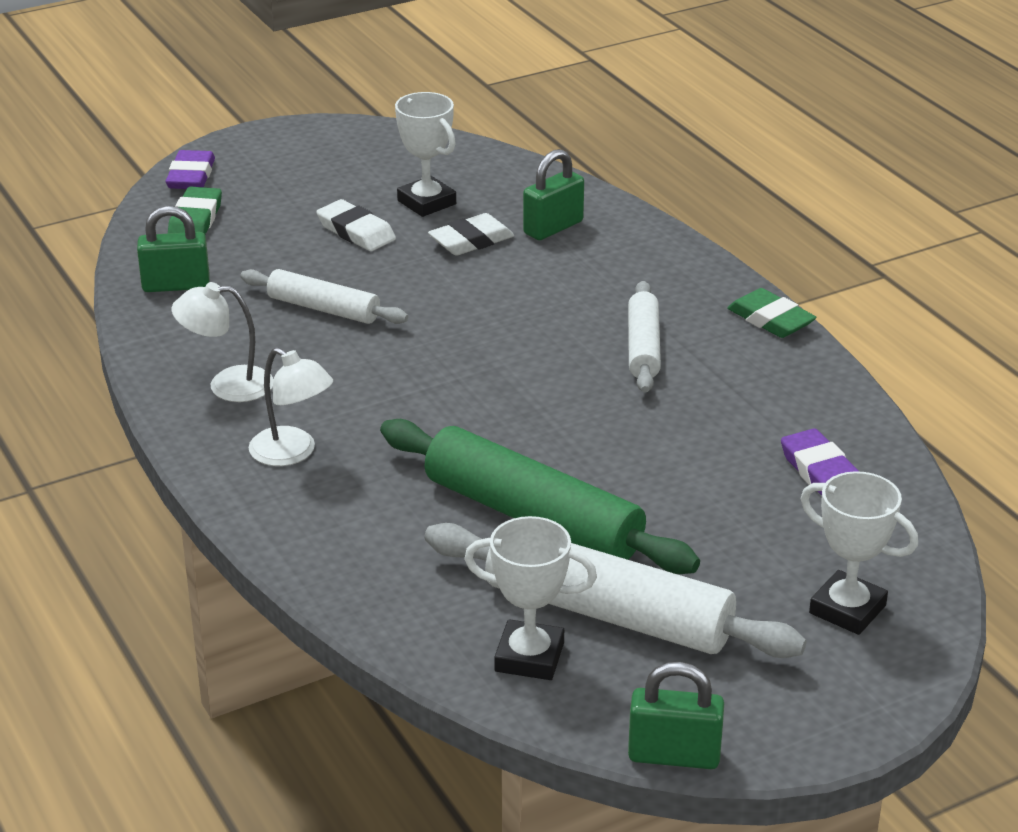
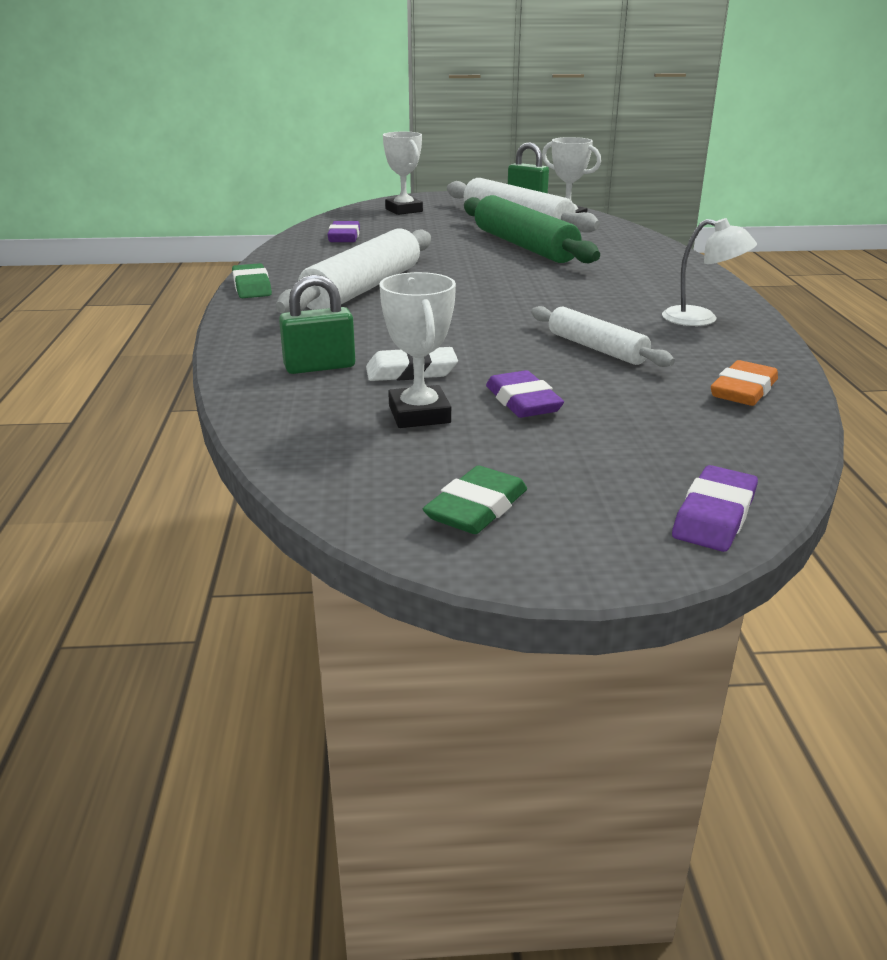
camera: 155 degrees left, 5 degrees down
(176, 285) = (743, 390): green padlock -> orange eraser
(195, 220) = (714, 452): green eraser -> green eraser (476, 508)
(292, 453) = (660, 284): white lamp -> none
(356, 231) = (523, 401): white eraser -> purple eraser
(643, 347) = (363, 289): white rolling pin -> white rolling pin, size x1.75

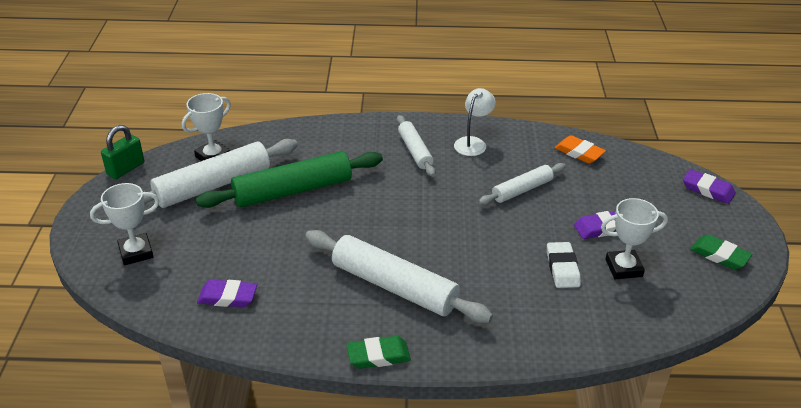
camera: 85 degrees left, 10 degrees up
(319, 367) = (557, 309): green padlock -> none
(649, 290) = (415, 151): none -> white rolling pin

